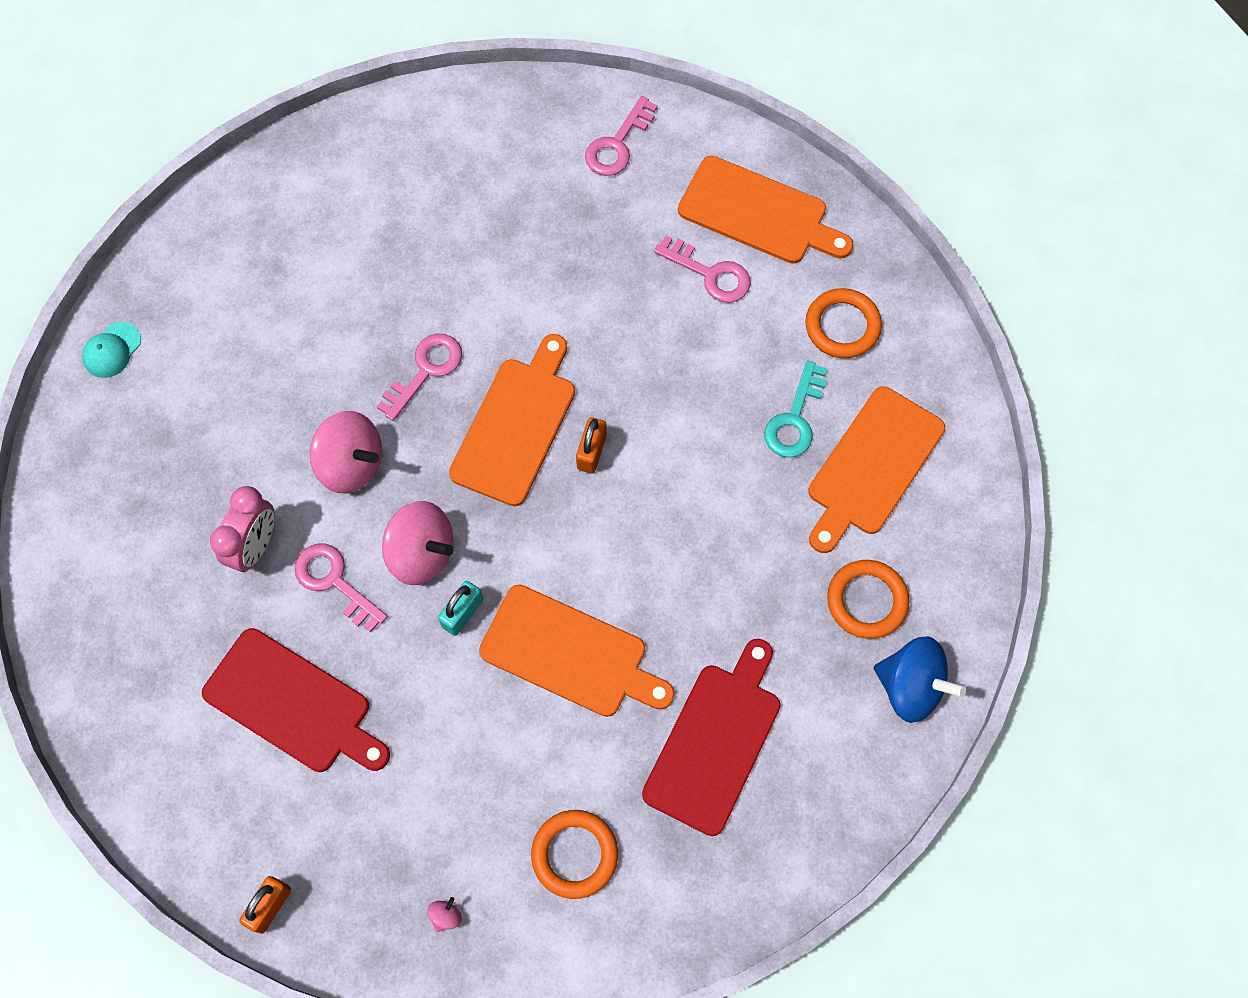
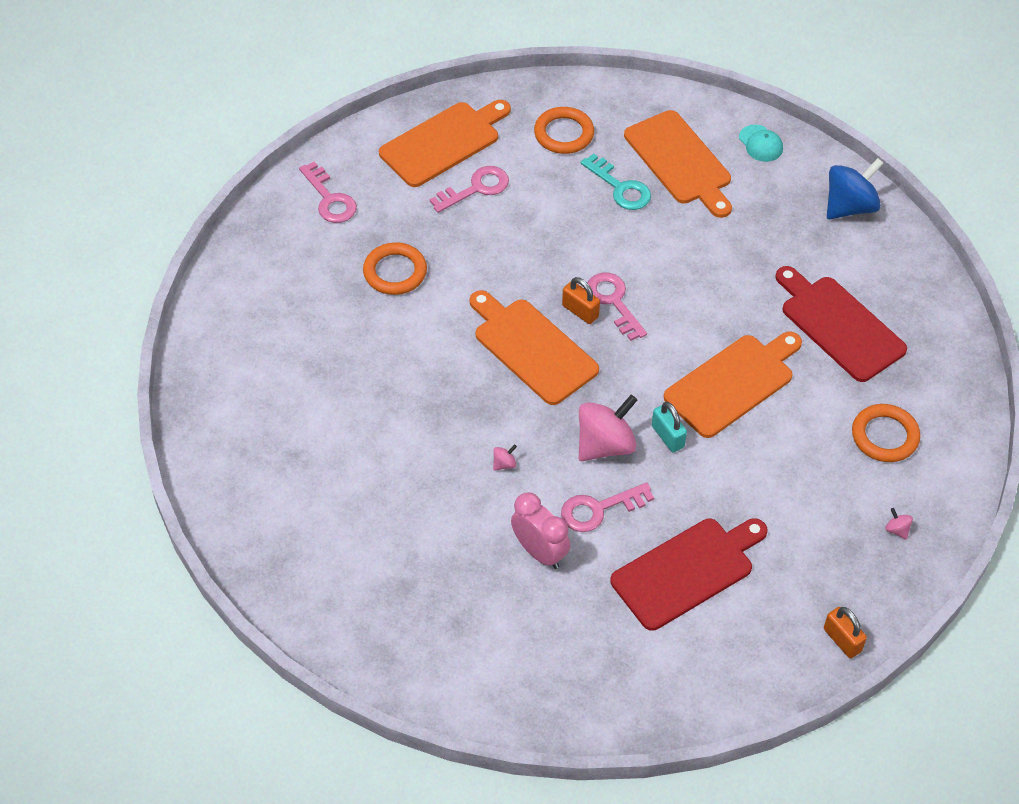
camera: 65 degrees left, 15 degrees down
(112, 350) = (299, 597): turquoise cap -> turquoise cap (760, 143)
(351, 464) = (504, 464): pink spinning top -> pink spinning top, size x0.40
(426, 370) = (451, 387): pink key -> pink key (613, 302)
(867, 601) = (777, 204): orange ring -> orange ring (395, 272)

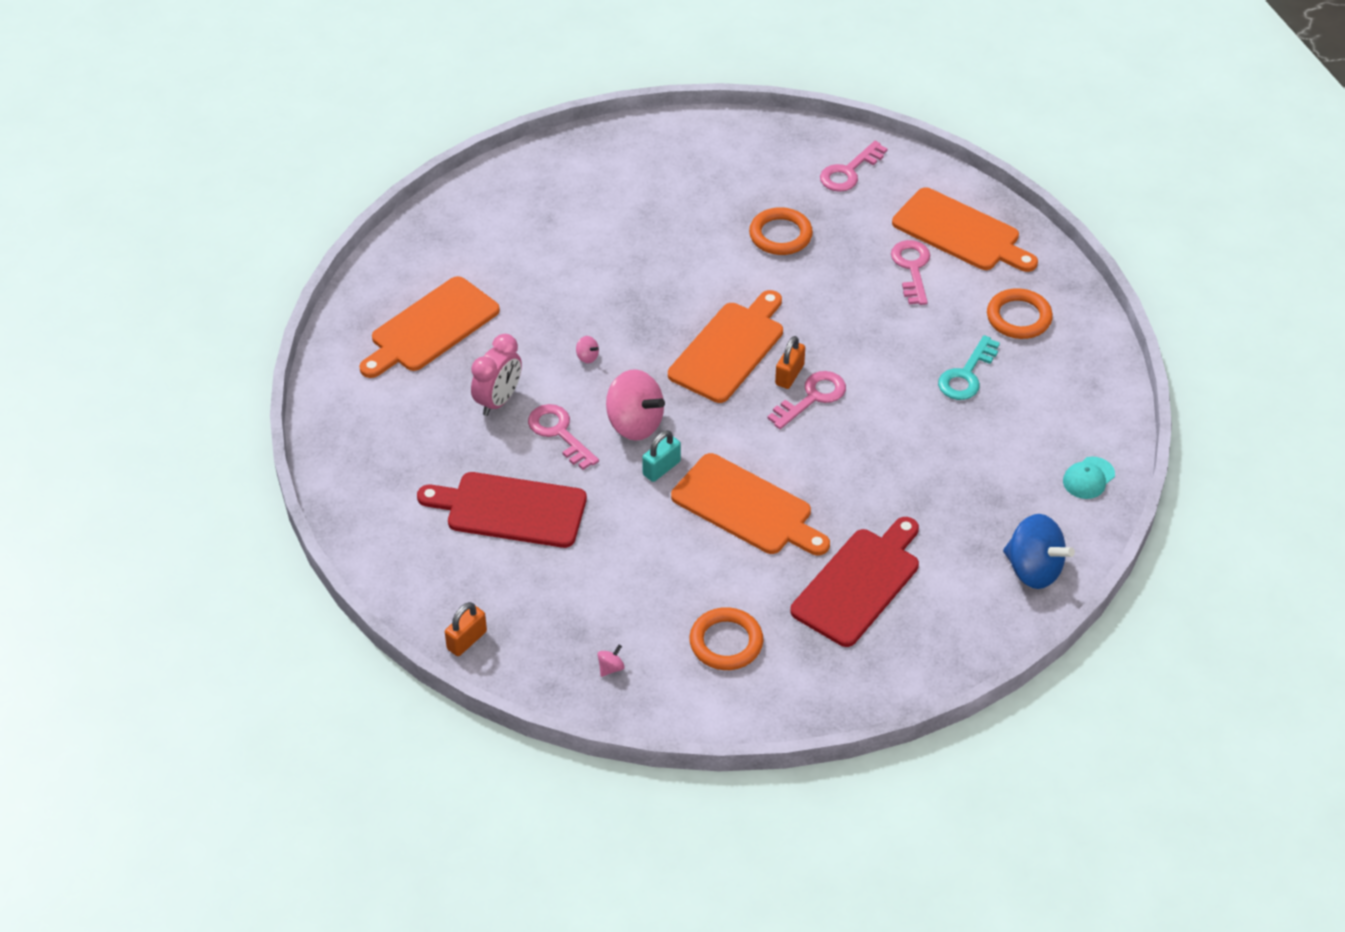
camera: 75 degrees right, 5 degrees down
(476, 188) = (912, 268): pink key -> pink key turned 135 degrees counterclockwise
(680, 161) = (1027, 415): orange cutting board -> orange cutting board (430, 328)
(687, 571) = (510, 509): red cutting board -> red cutting board turned 150 degrees clockwise

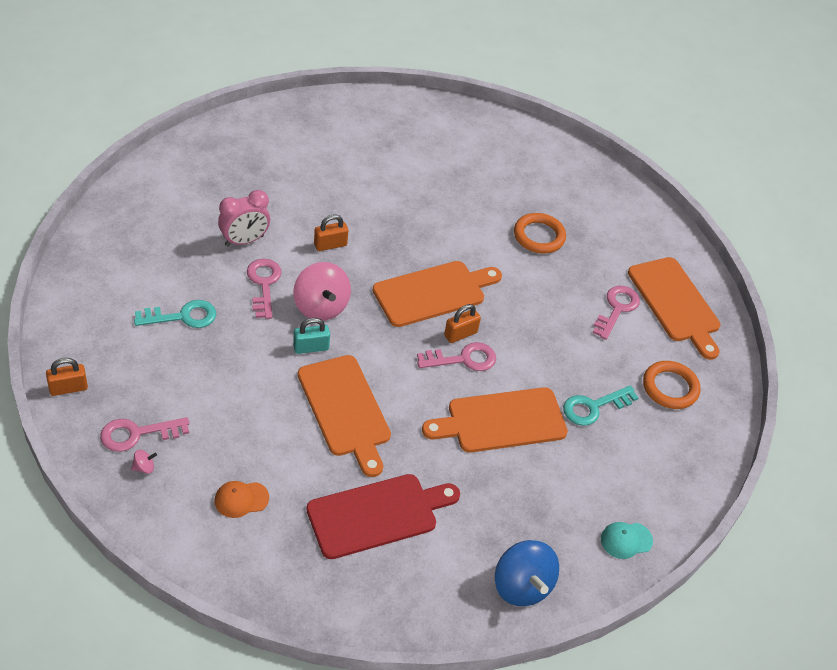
camera: 25 degrees right, 0 degrees up
(430, 328) = (245, 171): orange cutting board -> orange cutting board (501, 421)
(510, 509) = (183, 316): red cutting board -> turquoise key
(587, 357) = (330, 245): pink spinning top -> orange padlock
(726, 642) = (241, 499): orange ring -> orange cap
(849, 172) = (626, 220): pink key -> pink key (137, 434)

